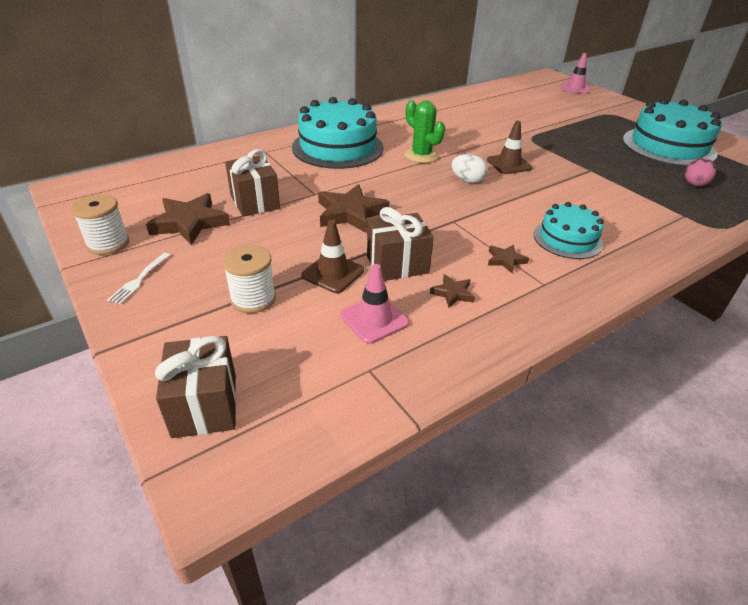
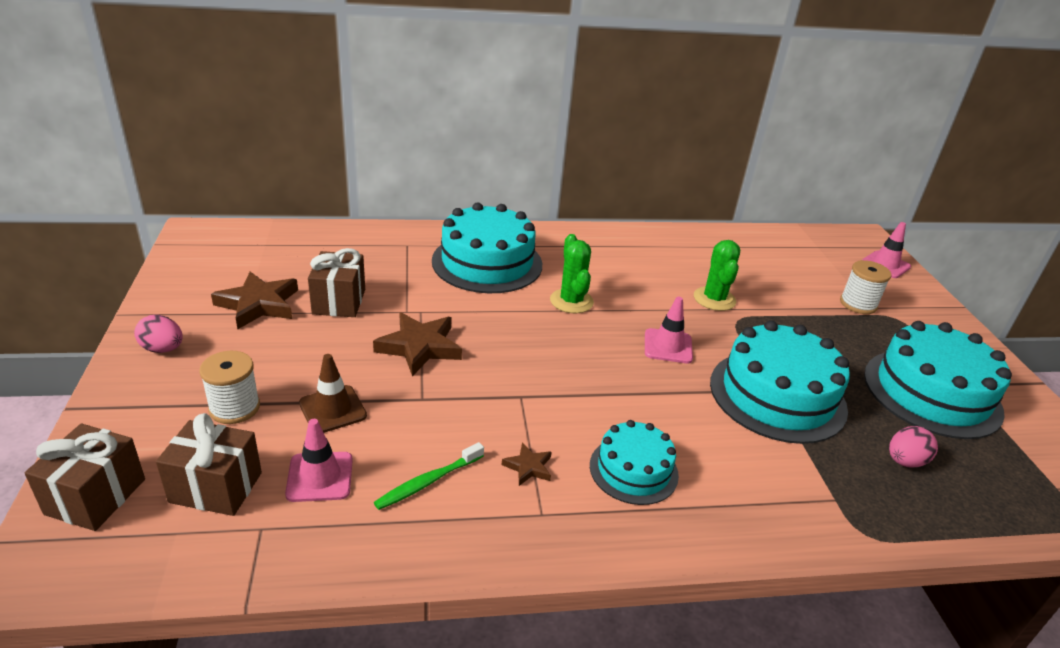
camera: 25 degrees right, 5 degrees down
(108, 244) = (172, 302): white spool -> white spool (858, 304)
(139, 279) = (163, 349): white fork -> pink egg
(397, 264) = (405, 425): brown gift -> brown gift (216, 487)
(453, 293) = (428, 482): brown star -> green toothbrush
(467, 180) = (592, 351): white egg -> none
(505, 130) = (714, 299): none -> green cactus
(509, 164) = (668, 346): brown traffic cone -> pink traffic cone
(597, 172) = (777, 395): none -> turquoise cake

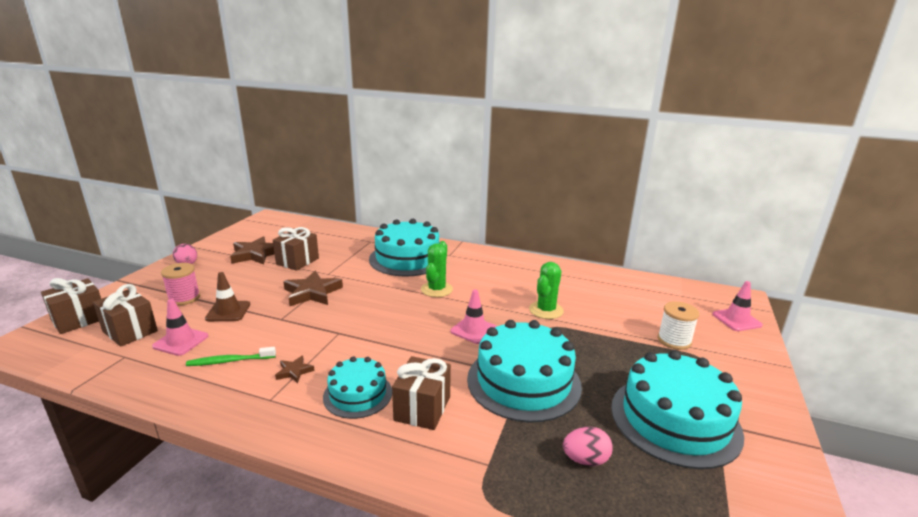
camera: 30 degrees right, 10 degrees down
(234, 408) = (184, 298): white spool -> pink spool
(716, 462) = (422, 408): none -> brown gift

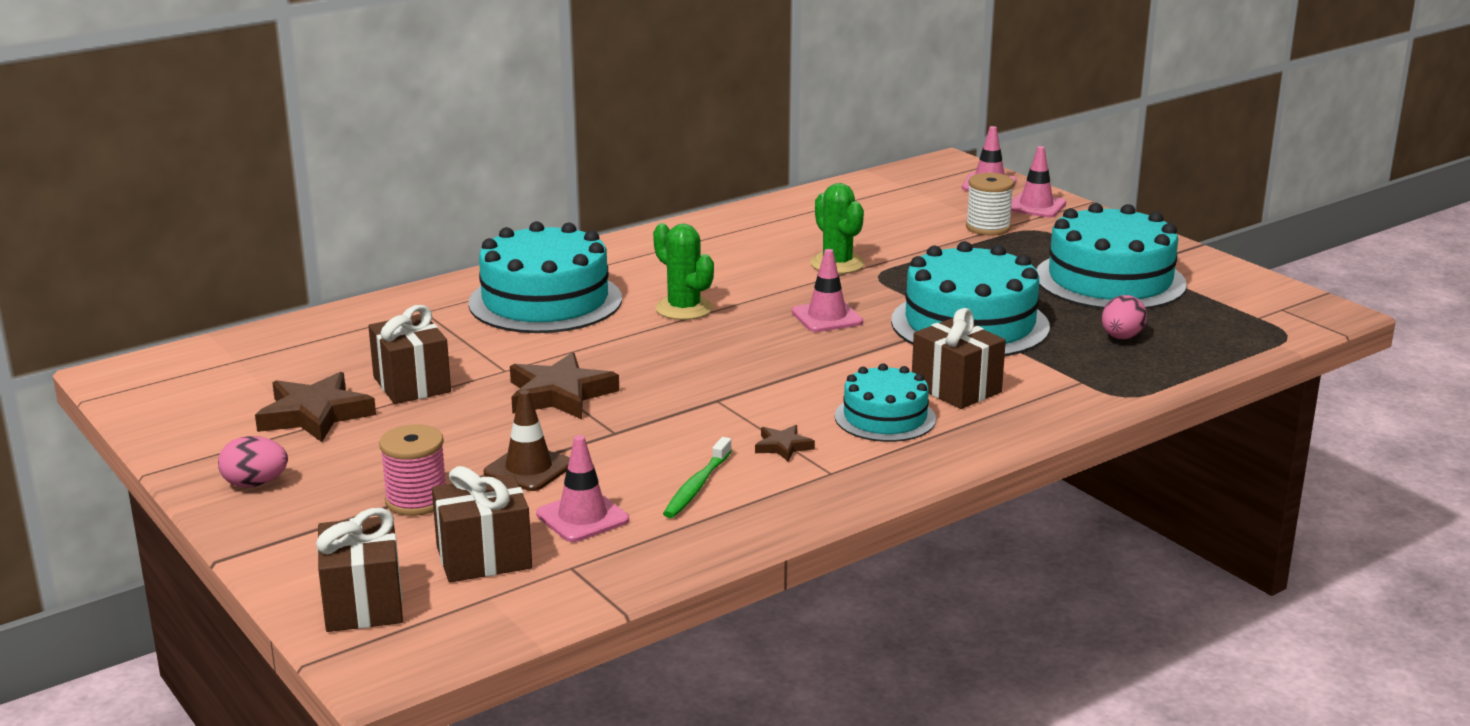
camera: 55 degrees left, 0 degrees up
(738, 347) = (1036, 206): none -> pink traffic cone

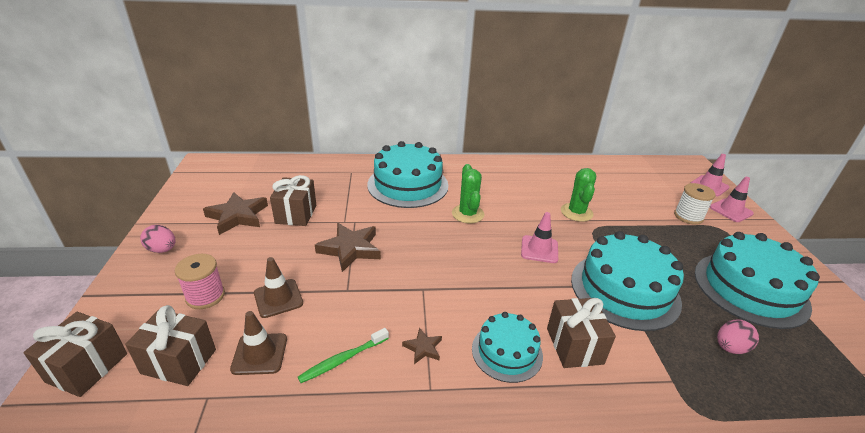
camera: 30 degrees right, 10 degrees up
(582, 517) = (259, 354): pink traffic cone -> brown traffic cone

